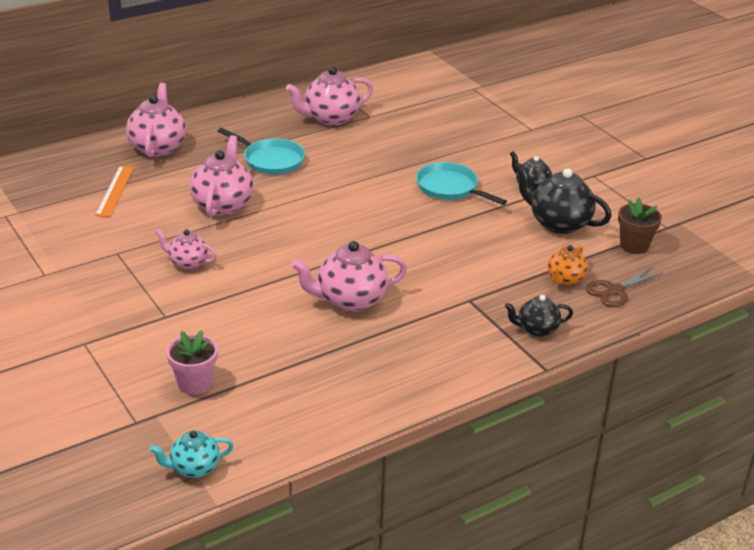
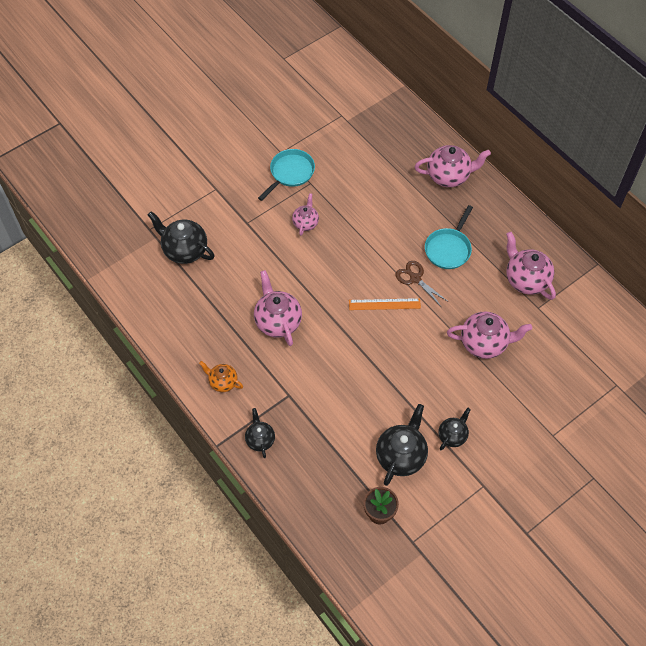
camera: 85 degrees right, 25 degrees up
(114, 191) = (384, 164): orange ruler -> orange ruler (384, 304)
(194, 383) = (184, 250): pink flower pot -> black teapot
(194, 468) = (114, 264): turquoise teapot -> none
(223, 205) = (380, 230): pink teapot -> pink teapot (484, 343)
(450, 188) = (436, 375): turquoise pan -> turquoise pan (290, 173)
(565, 279) = (324, 459): orange teapot -> orange teapot (222, 382)
(615, 291) = (314, 495): brown scissors -> brown scissors (415, 278)

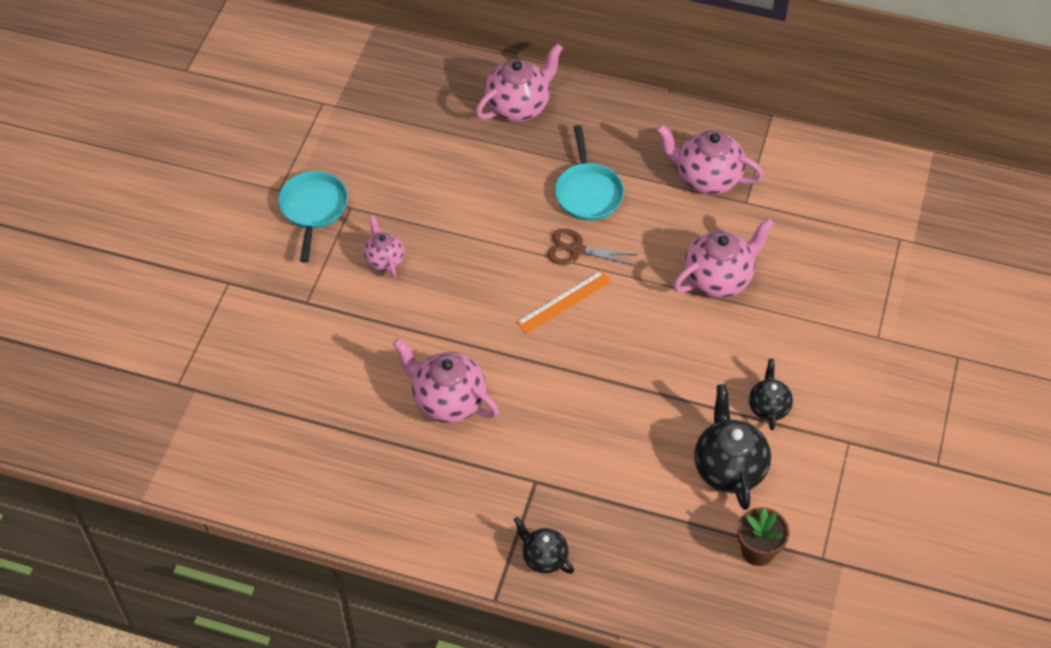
camera: 35 degrees left, 5 degrees down
(184, 250) = (249, 384): black teapot -> none
(222, 382) = (438, 517): orange teapot -> none

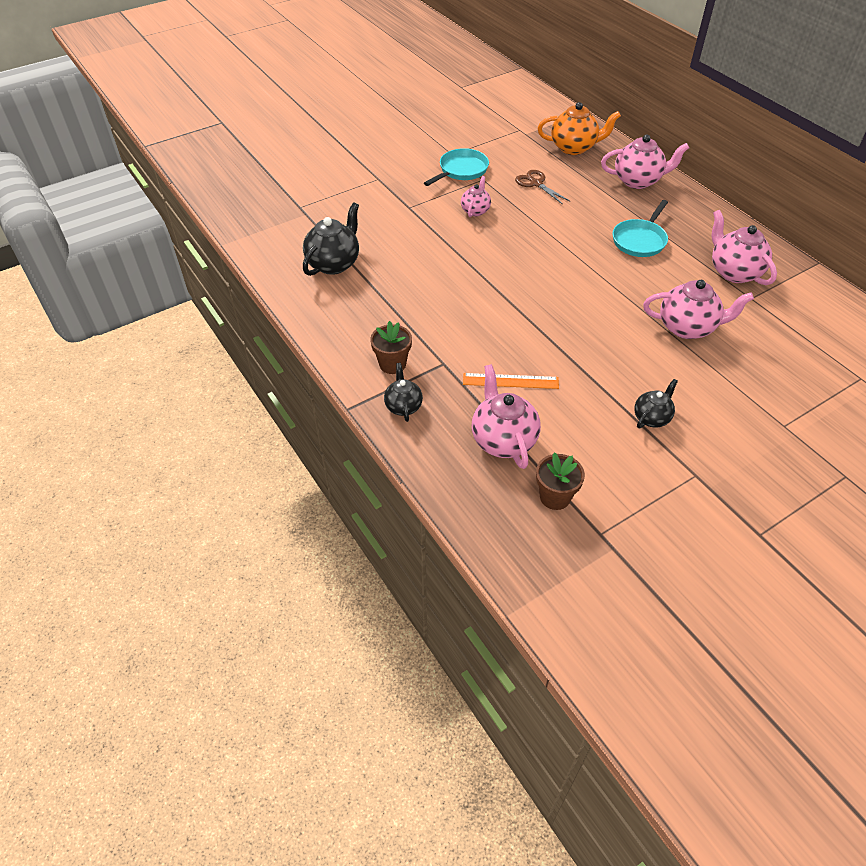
camera: 40 degrees right, 5 degrees down
(409, 96) = (574, 148): none -> orange teapot
(448, 400) = (436, 293): pink teapot -> pink teapot (503, 440)
(487, 518) = (392, 364): none -> brown flower pot
(564, 301) = (564, 284): orange ruler -> orange ruler (510, 381)
(576, 250) = (601, 264): brown scissors -> brown scissors (536, 183)
(728, 468) = (584, 435): black teapot -> black teapot (334, 263)

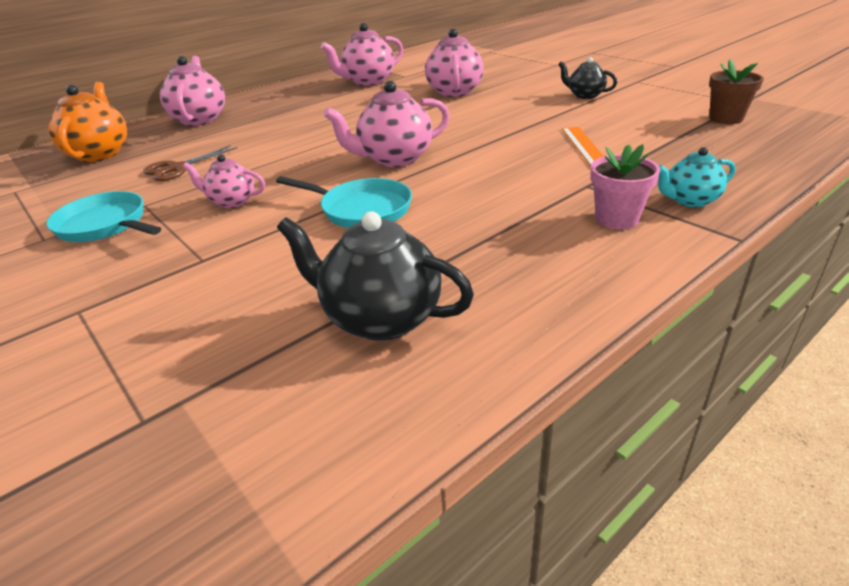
camera: 95 degrees left, 15 degrees down
(392, 364) = (616, 219): brown flower pot -> pink flower pot
(403, 406) = (690, 200): black teapot -> turquoise teapot
(503, 440) = (680, 143): pink teapot -> pink teapot (394, 159)
(640, 240) = (316, 112): turquoise pan -> turquoise pan (361, 209)

